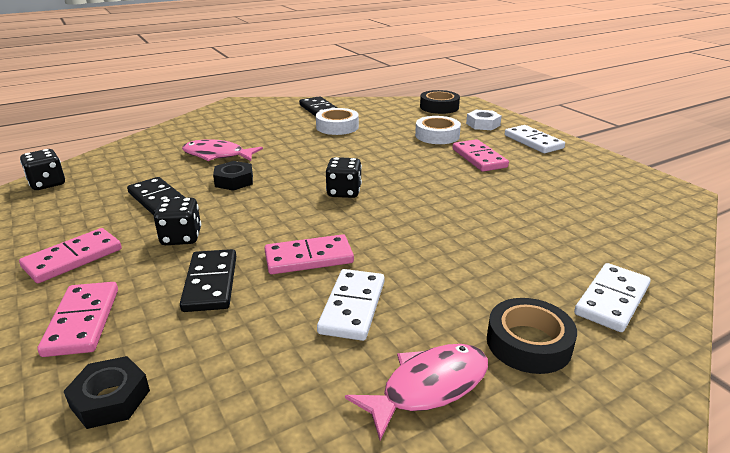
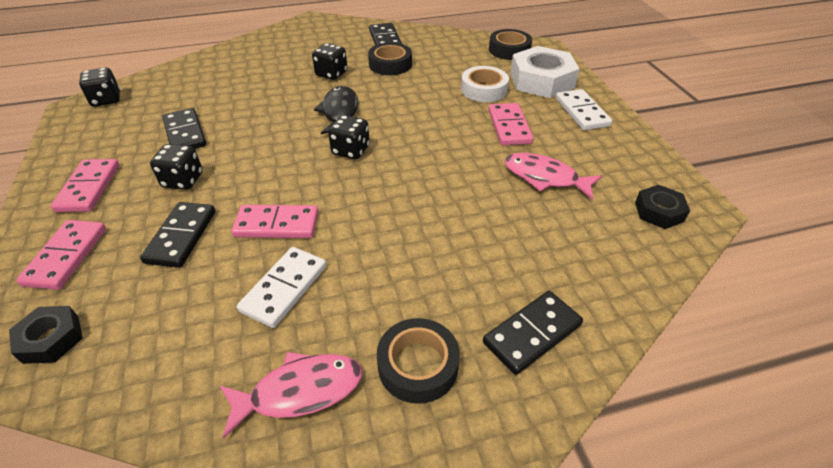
camera: 15 degrees right, 15 degrees up
(73, 258) = (89, 188): pink domino -> pink domino turned 60 degrees counterclockwise
(217, 155) = (261, 86): pink fish -> pink fish (545, 177)
(234, 181) = (259, 120): black nut -> black nut (659, 212)
(284, 139) = (331, 74): none -> black dice
(312, 165) = (340, 112): none -> black fish
(337, 127) = (390, 64): white tape -> black tape
(483, 124) = (541, 80): white nut -> white nut, size x1.85
(611, 300) = (532, 333): white domino -> black domino

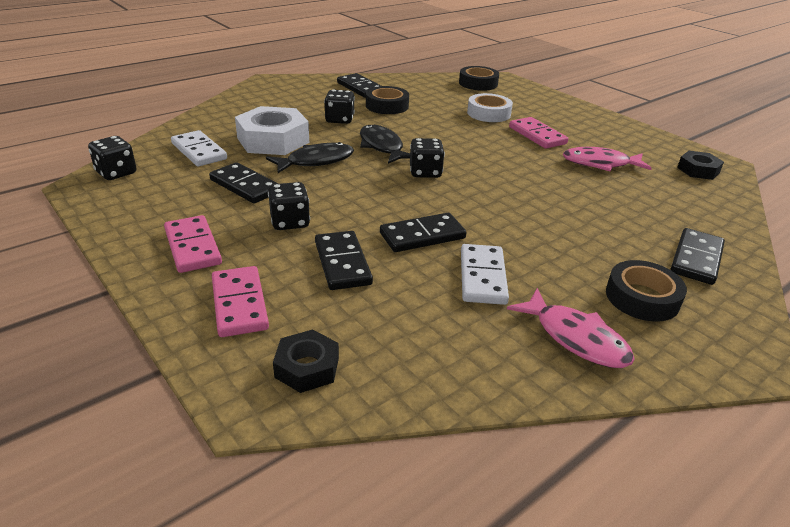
camera: 25 degrees left, 10 degrees down
(266, 118) = (316, 161): none -> black fish
(277, 224) = (422, 236): pink domino -> black domino
(300, 391) = (575, 338): pink fish -> pink fish turned 90 degrees clockwise
(541, 80) = (527, 101): white nut -> white nut (273, 140)
(581, 112) = (580, 118): white domino -> white domino (199, 151)

